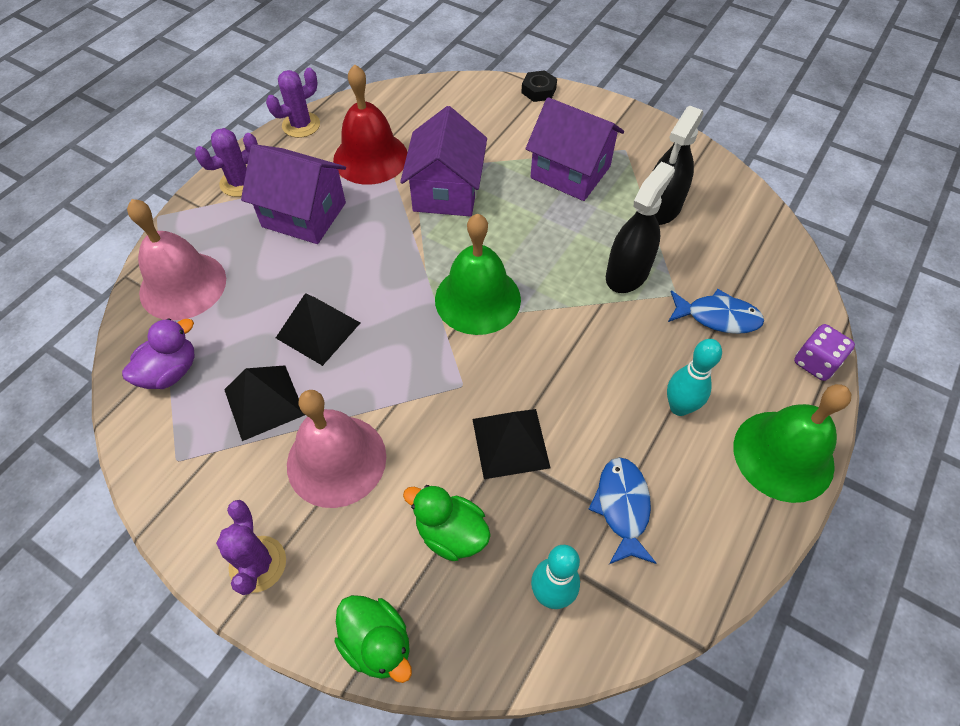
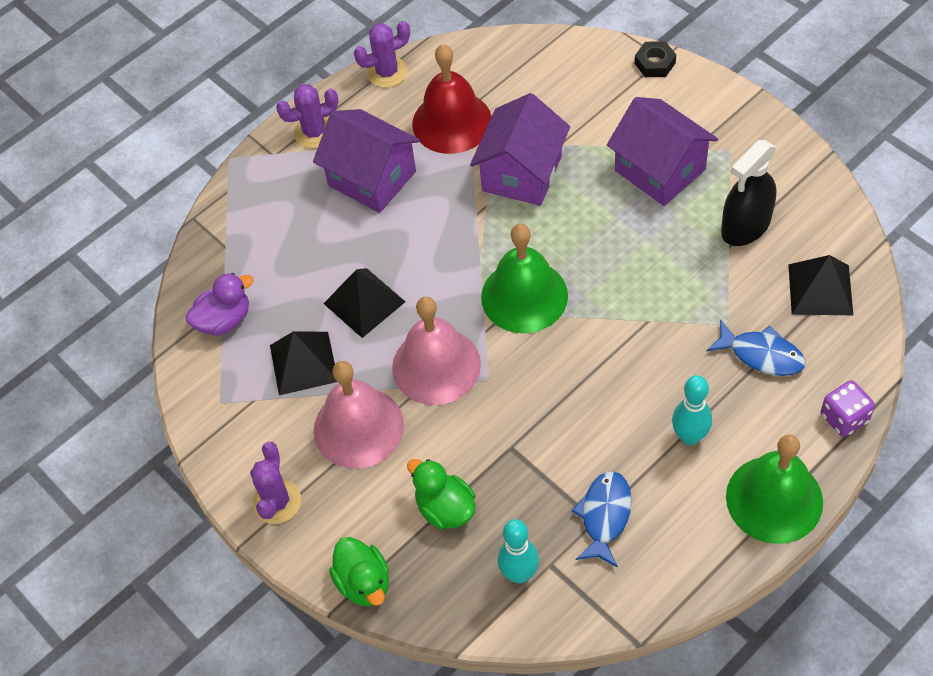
camera: 20 degrees right, 0 degrees up
(183, 285) = (245, 236): pink bell -> pink bell (436, 366)
(510, 443) = (519, 440): black pyramid -> black pyramid (820, 289)
(627, 273) = (684, 293): black spray bottle -> none

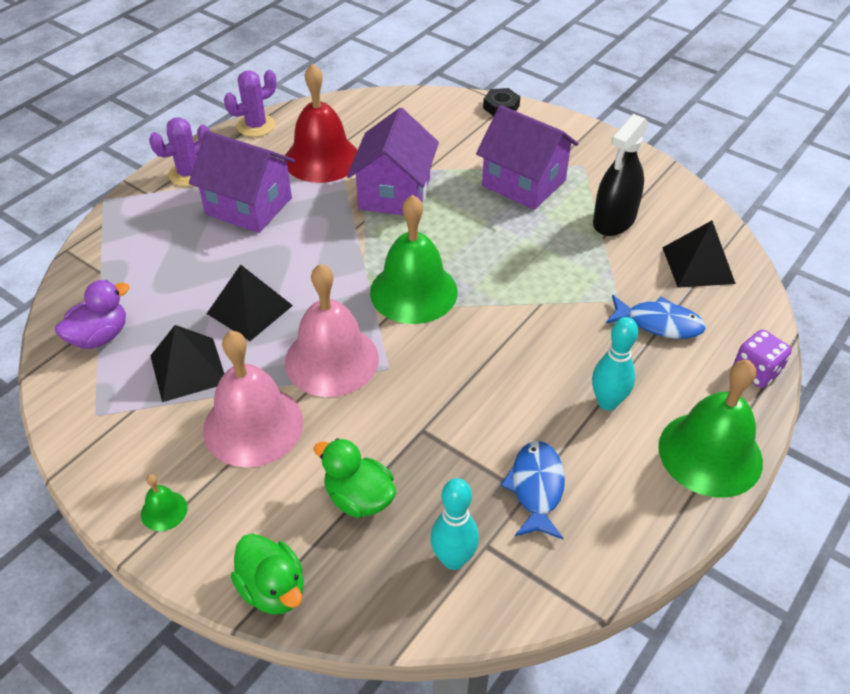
camera: 15 degrees left, 10 degrees down
(277, 502) = (164, 511): purple cactus -> green bell

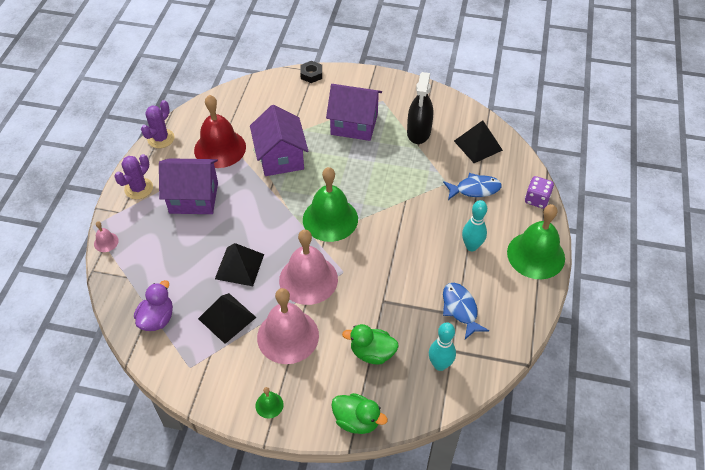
camera: 25 degrees left, 5 degrees up
(106, 222) = (106, 242): none -> pink bell

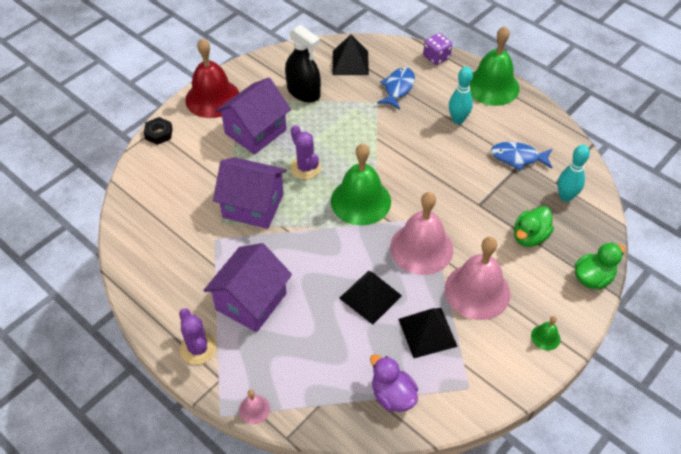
camera: 60 degrees left, 0 degrees up
(161, 138) = (138, 299): purple cactus -> purple cactus (305, 168)
(220, 148) = (198, 251): red bell -> red bell (212, 98)

